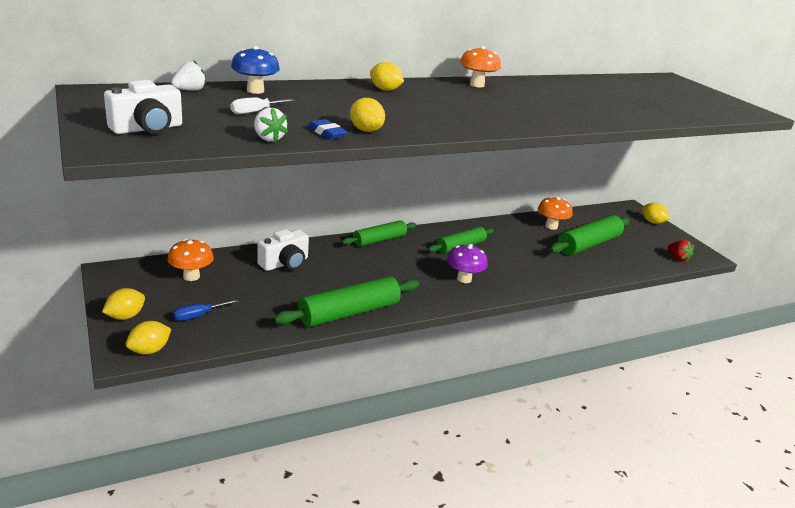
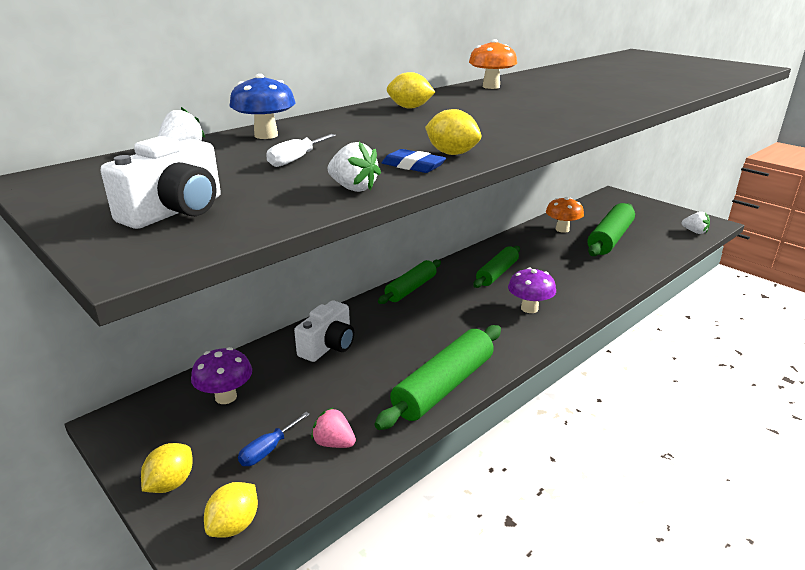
camera: 15 degrees left, 0 degrees up
(191, 276) = (226, 397): orange mushroom -> purple mushroom
(244, 324) = (334, 443): none -> pink strawberry
(652, 222) = (642, 203): yellow lemon -> none
(678, 258) = (694, 232): red strawberry -> white strawberry

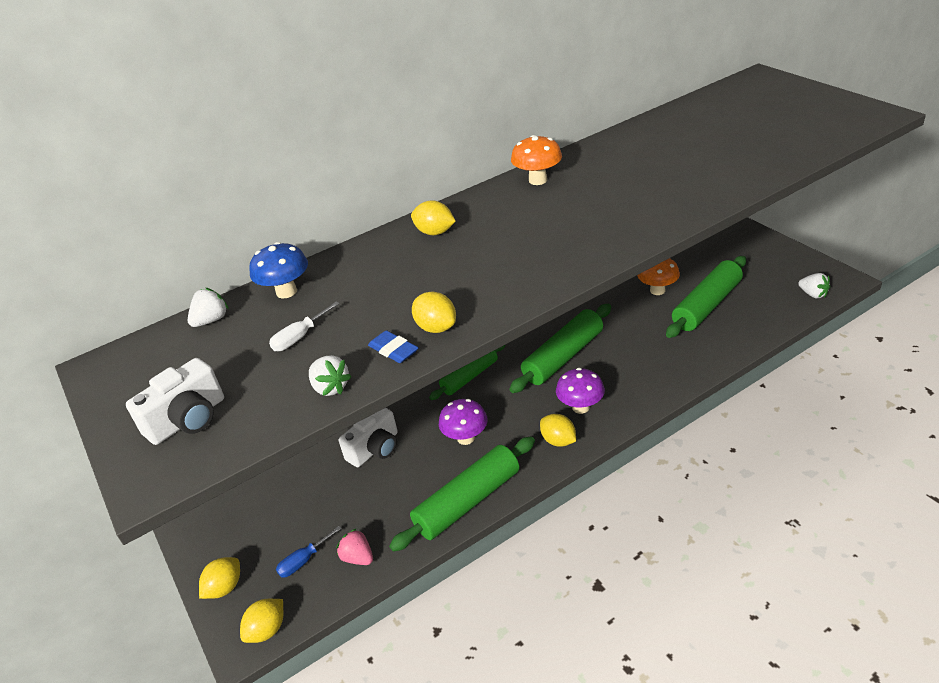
camera: 15 degrees right, 10 degrees up
(226, 397) = (278, 503): purple mushroom -> purple mushroom (466, 438)
(497, 273) = (563, 357): green rolling pin -> green rolling pin, size x1.52
(518, 334) = (558, 441): none -> yellow lemon

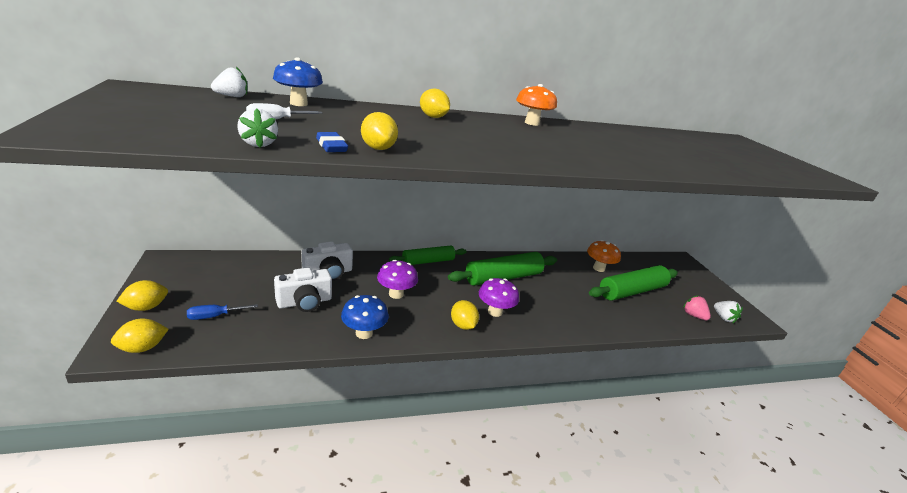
camera: 10 degrees right, 10 degrees down
(188, 419) = (137, 121): white camera -> white camera (304, 302)
(358, 557) = (253, 332): pink strawberry -> pink strawberry (693, 315)
(467, 501) = (364, 333): green rolling pin -> blue mushroom

